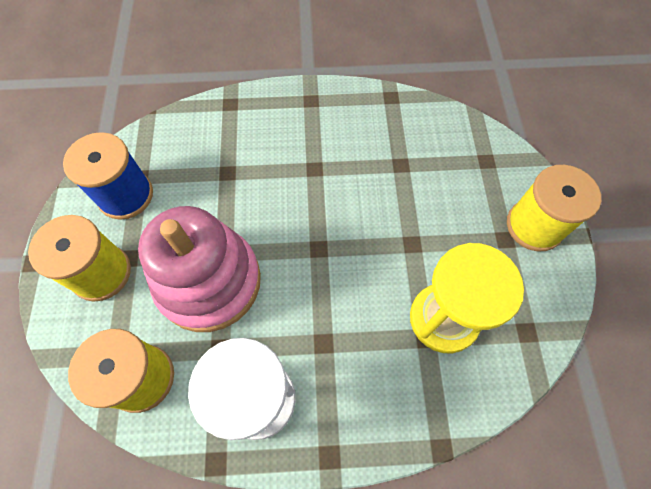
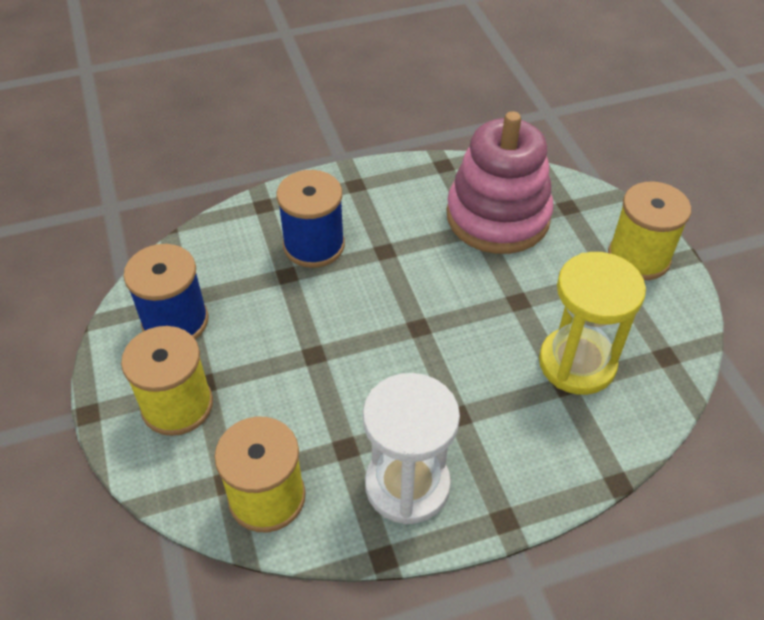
camera: 15 degrees left, 15 degrees down
(209, 281) = (308, 385): pink stacking toy -> pink stacking toy (498, 217)
(258, 150) = (314, 245): none -> blue spool

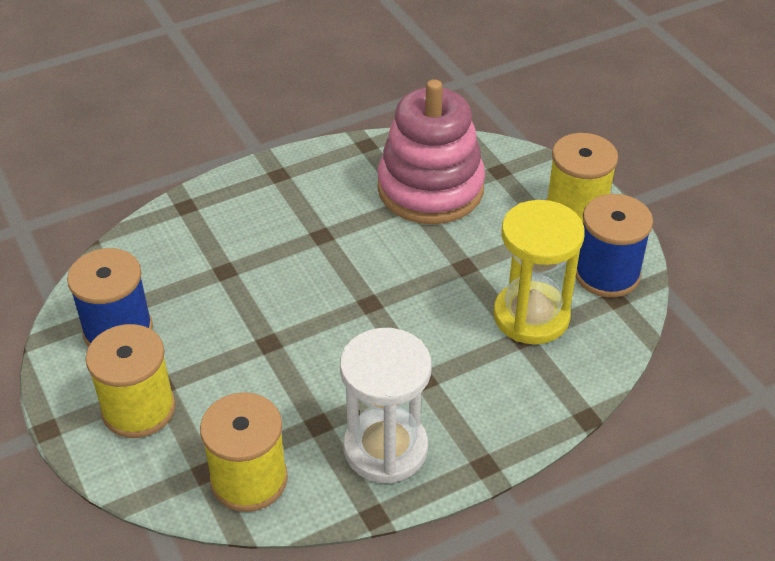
camera: 10 degrees left, 5 degrees down
(314, 245) = (247, 239): blue spool -> blue spool (606, 274)

